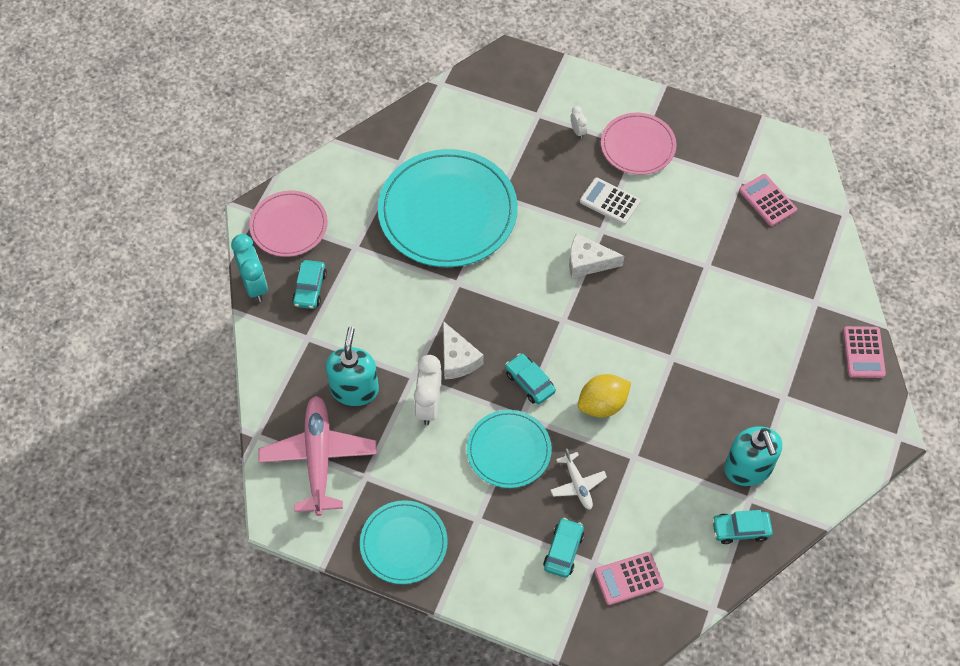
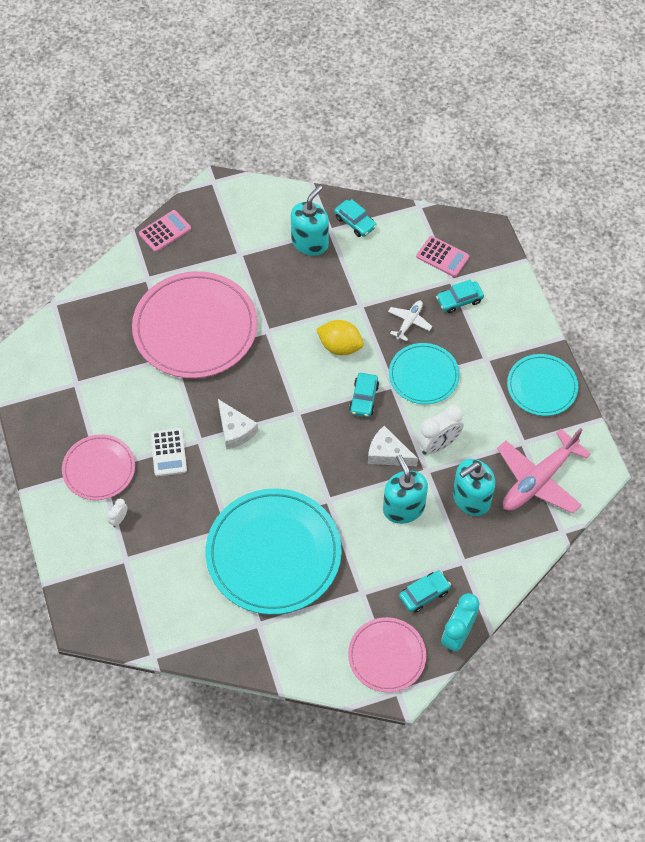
camera: 130 degrees left, 0 degrees up
(396, 332) = (403, 508): none -> turquoise soap dispenser
(457, 359) = (387, 454): white cheese -> white cheese turned 90 degrees counterclockwise
(725, 303) = (195, 328): none -> pink plate
(767, 200) = (81, 355): pink calculator -> none

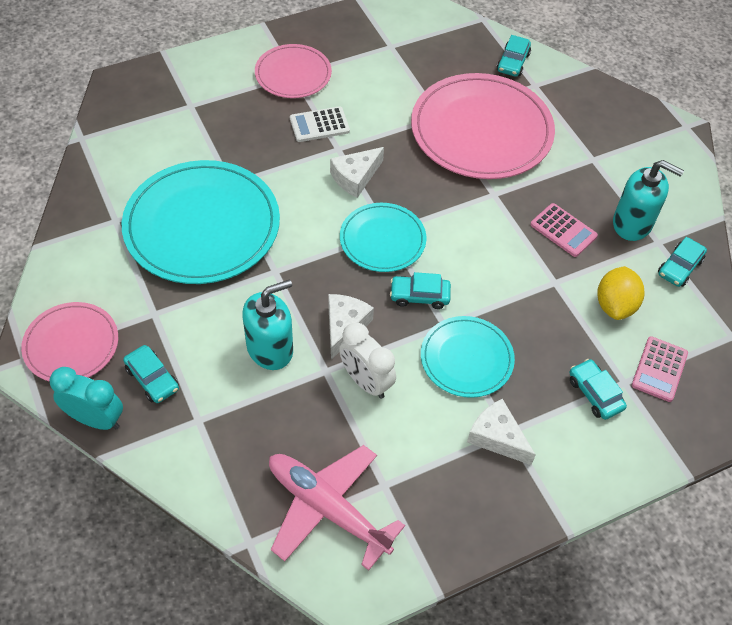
camera: 80 degrees right, 5 degrees down
(116, 290) = (513, 62): none -> turquoise car
(119, 519) = (236, 95): white clock -> none
(165, 231) = (601, 92): pink calculator -> pink calculator (563, 230)
(340, 346) = (489, 266): yellow lemon -> yellow lemon (615, 305)
(409, 322) = (544, 337): white plane -> none
(471, 499) = (290, 424): turquoise soap dispenser -> none
(490, 367) = (497, 437): none -> white cheese
(542, 386) = (479, 507): turquoise plate -> turquoise plate (382, 240)

